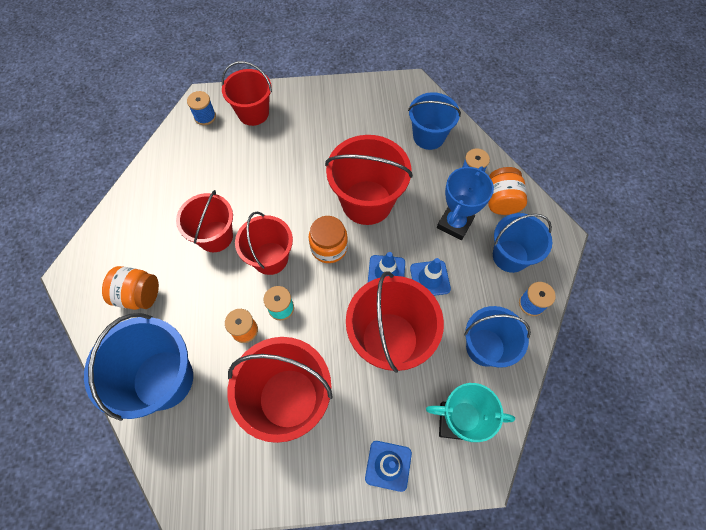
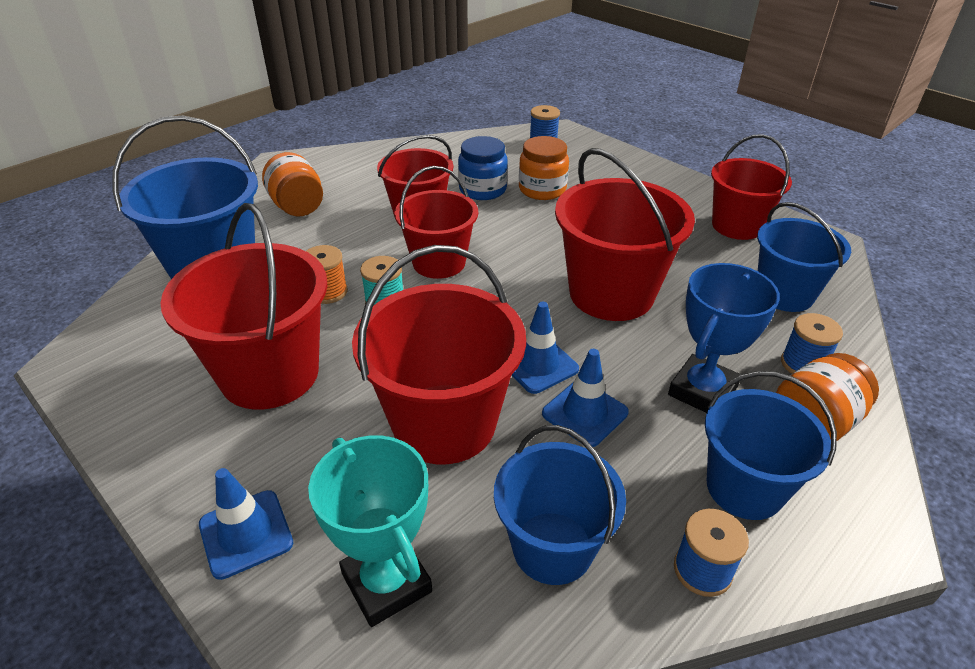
camera: 50 degrees right, 25 degrees down
(223, 186) = (482, 190): none -> blue jar
(253, 113) = (593, 163): red bucket -> red bucket (737, 226)
(329, 247) = (509, 297): orange jar -> orange jar (542, 189)
(454, 223) = (702, 391): blue trophy -> blue trophy turned 45 degrees counterclockwise

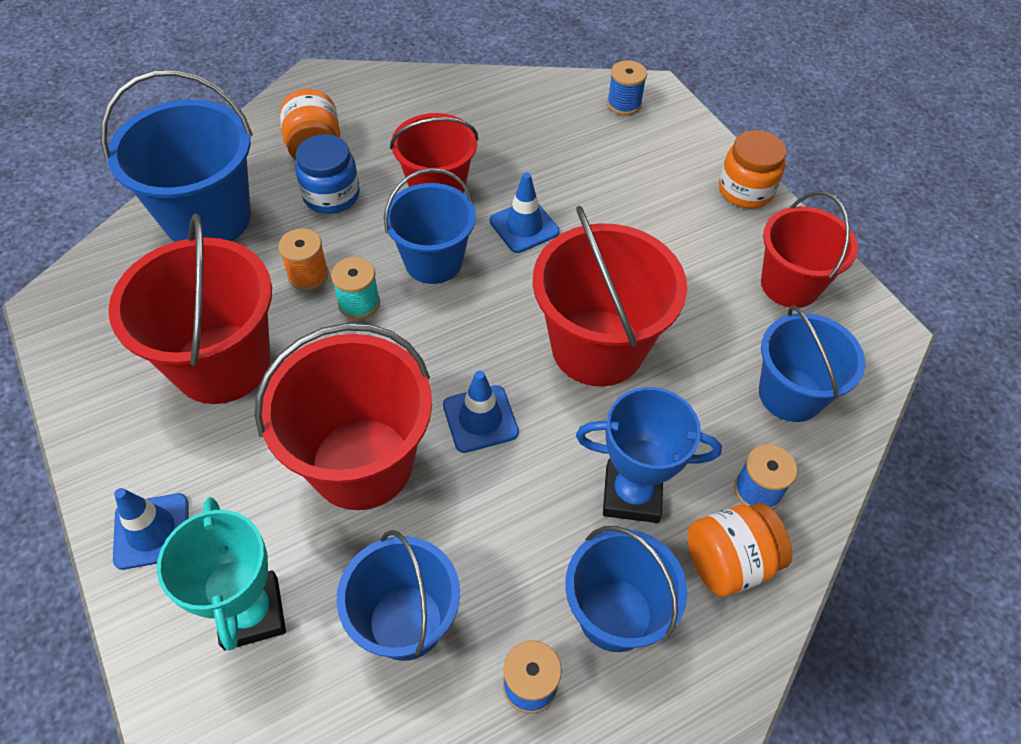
camera: 15 degrees right, 15 degrees up
(439, 262) = (433, 261): red bucket -> blue bucket
(482, 190) = (522, 166): blue jar -> blue jar (331, 195)
(542, 189) = (589, 180): orange jar -> orange jar (745, 190)
(585, 413) = (500, 488): blue traffic cone -> blue traffic cone (524, 226)
(702, 391) = (631, 494): blue trophy -> blue trophy turned 45 degrees clockwise

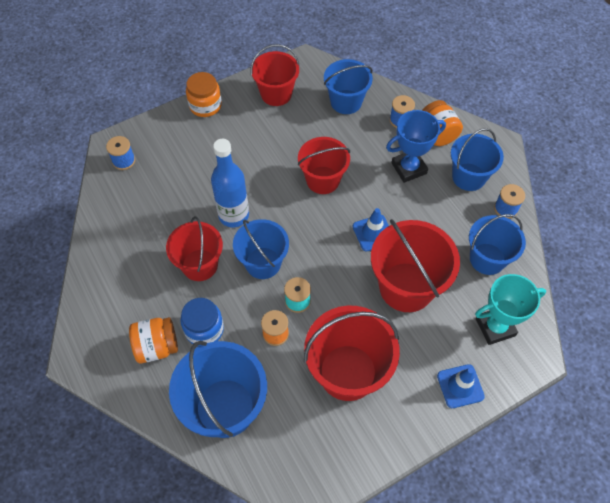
camera: 90 degrees left, 5 degrees up
(524, 226) = (234, 215): blue traffic cone -> blue bottle
(597, 347) = (323, 180): red bucket -> red bucket, size x0.66
(631, 494) = (409, 168): blue trophy -> blue trophy turned 60 degrees clockwise

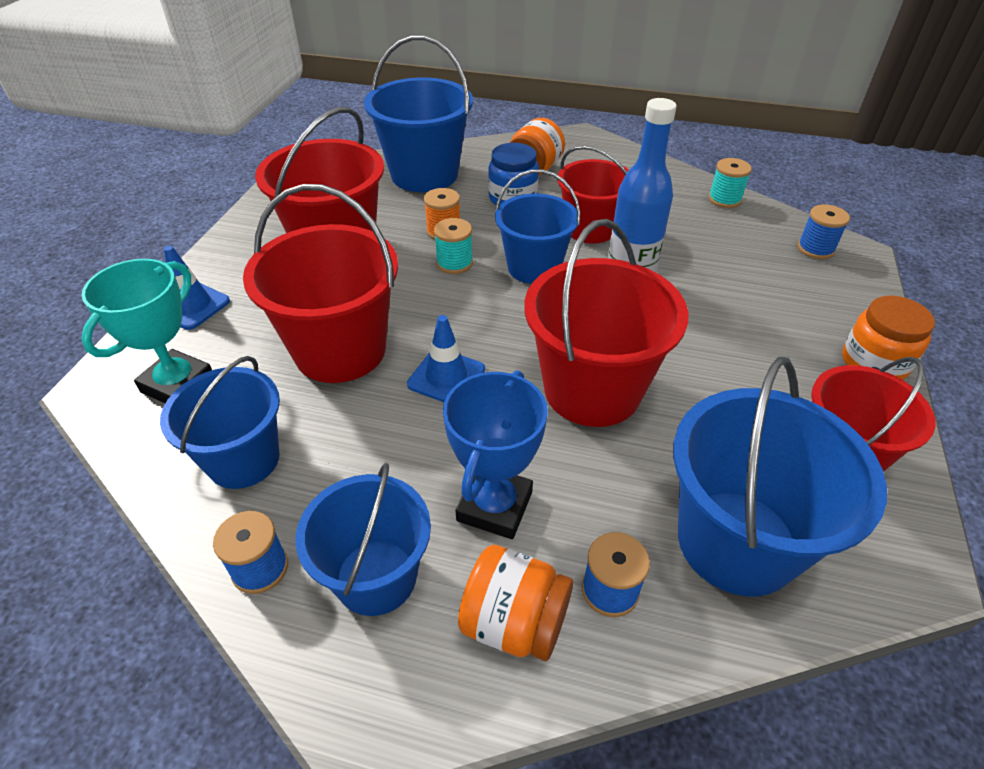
camera: 135 degrees right, 15 degrees down
(102, 224) = (724, 199): none -> turquoise spool
(323, 180) = (592, 390): red bucket -> red bucket, size x1.50
(346, 102) = (736, 541): blue bucket -> blue bucket, size x1.50

